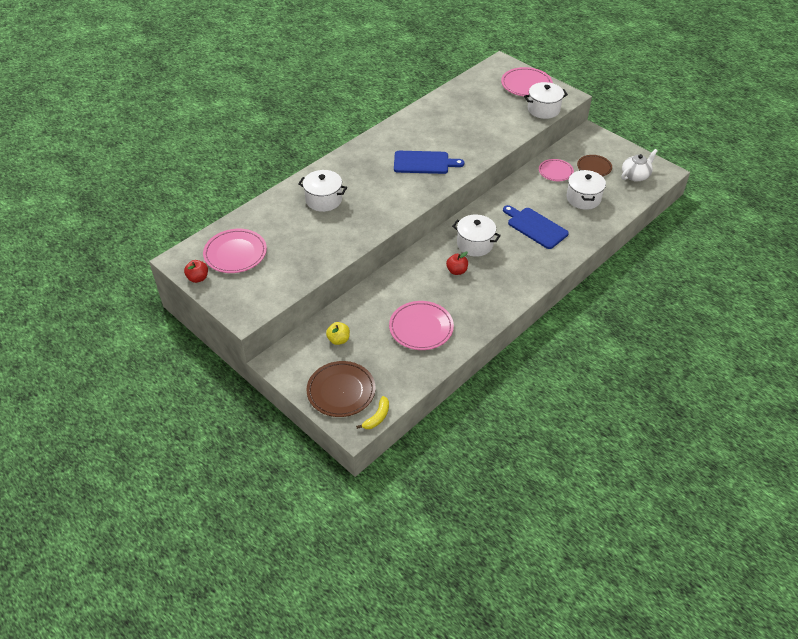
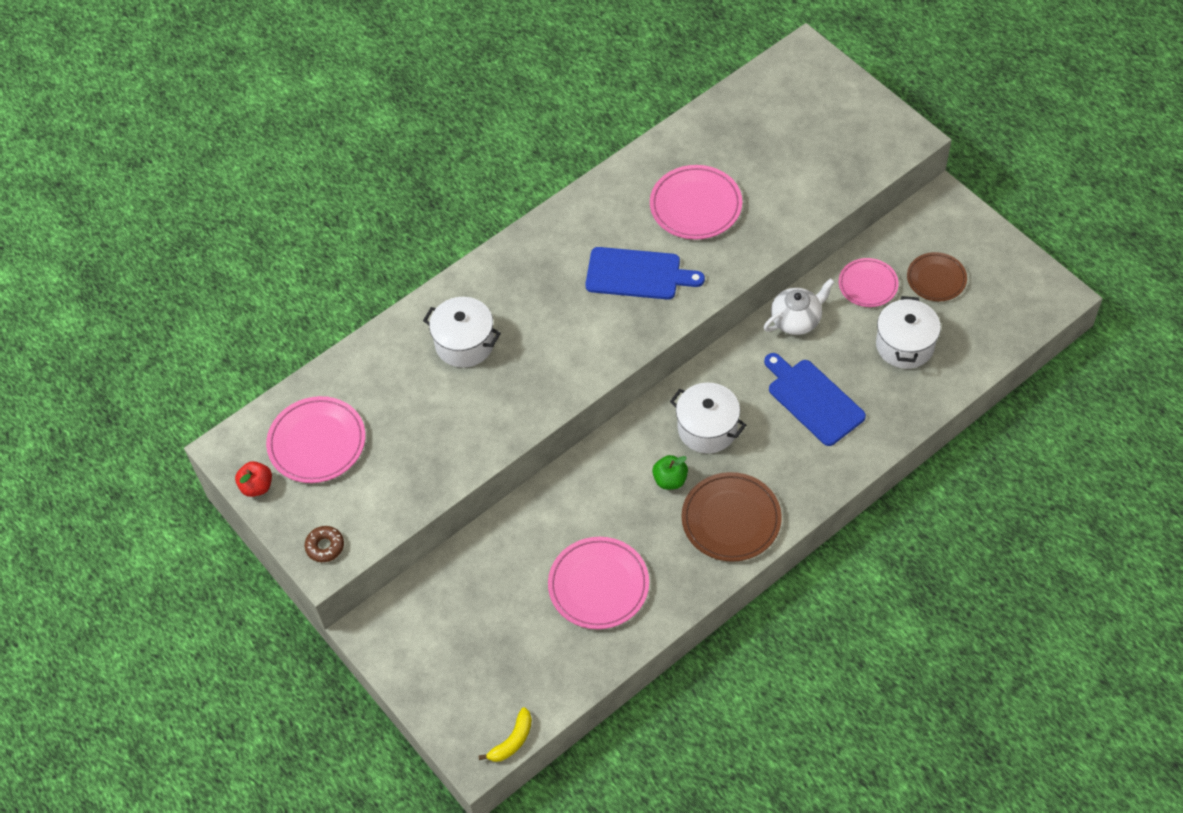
camera: 10 degrees right, 10 degrees up
(245, 307) = (325, 546): none -> brown donut
(338, 340) = (468, 598): yellow apple -> none
(341, 391) = (463, 691): brown plate -> brown plate (731, 519)
(456, 271) = (670, 480): red apple -> green apple
(526, 85) = (840, 107): pink plate -> pink plate (695, 205)
(543, 109) = (860, 166): white pot -> none
(635, 175) = (1005, 301): white teapot -> white teapot (796, 319)

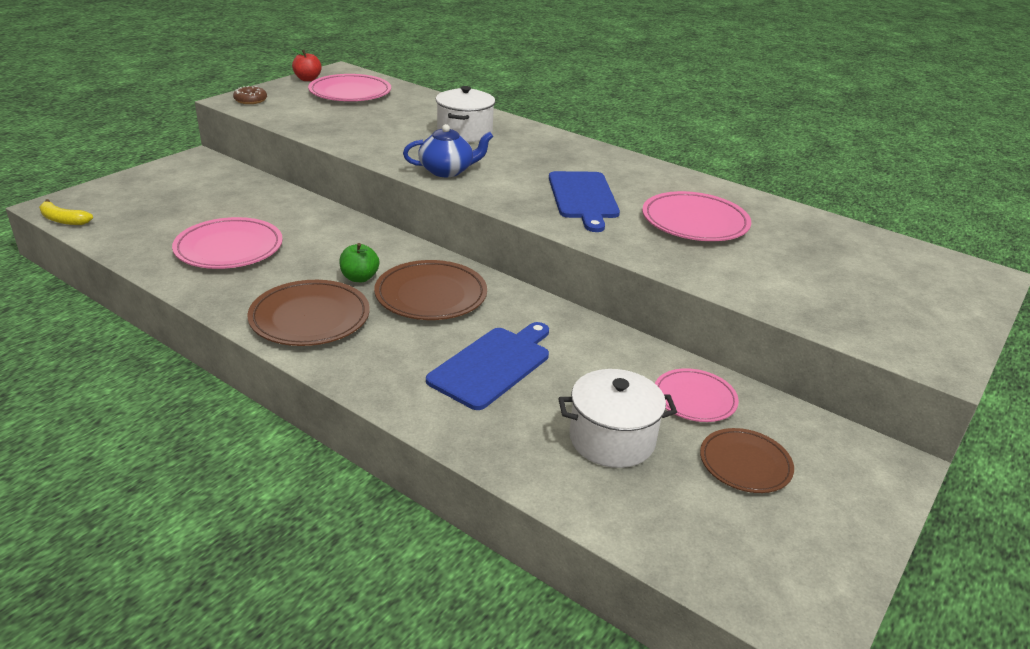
camera: 70 degrees right, 25 degrees down
(562, 372) = (447, 171): none -> blue teapot
(707, 428) = (431, 295): white pot -> brown plate
(796, 319) = (608, 345): white teapot -> none

